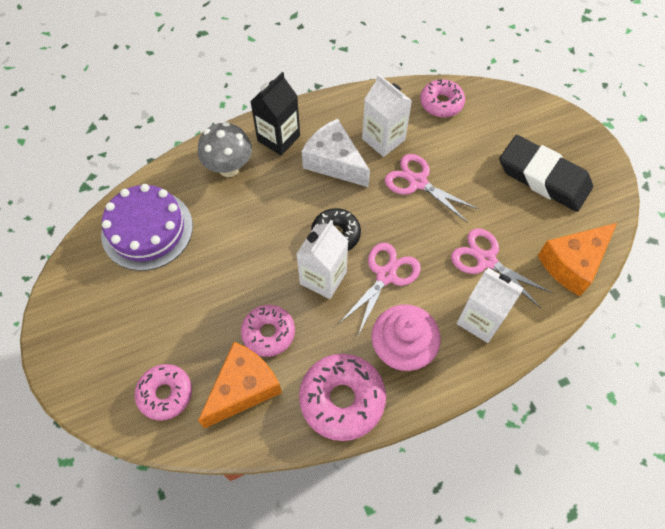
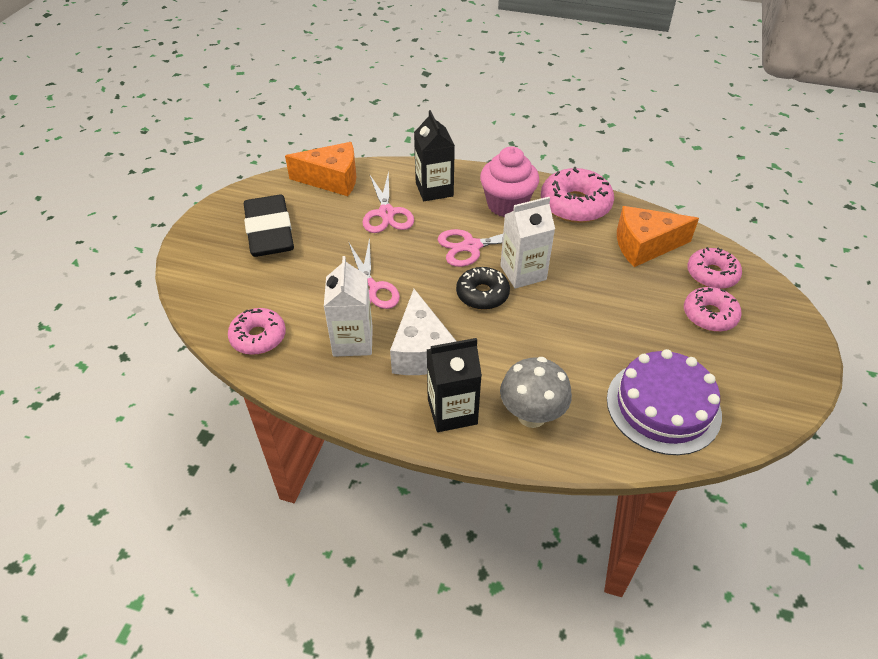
camera: 140 degrees left, 15 degrees down
(268, 333) = (599, 265): pink donut -> pink donut (709, 315)
(480, 319) = (434, 189): white carton -> black carton

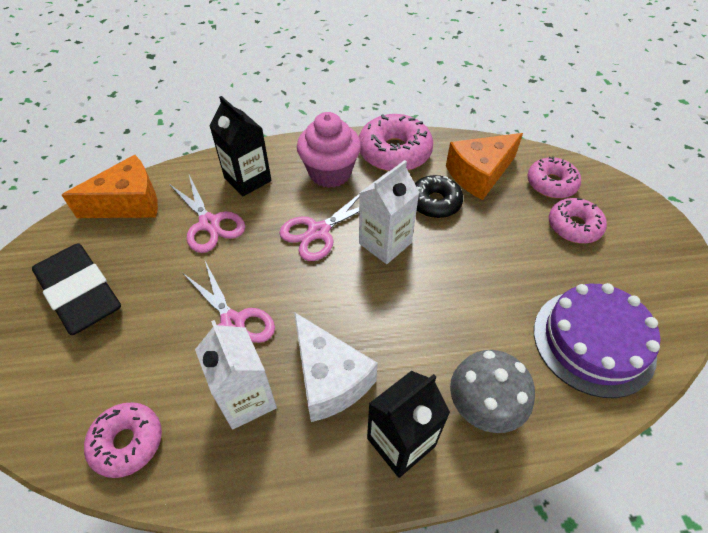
camera: 25 degrees left, 5 degrees up
(482, 294) = (358, 283): black donut -> black donut (435, 202)

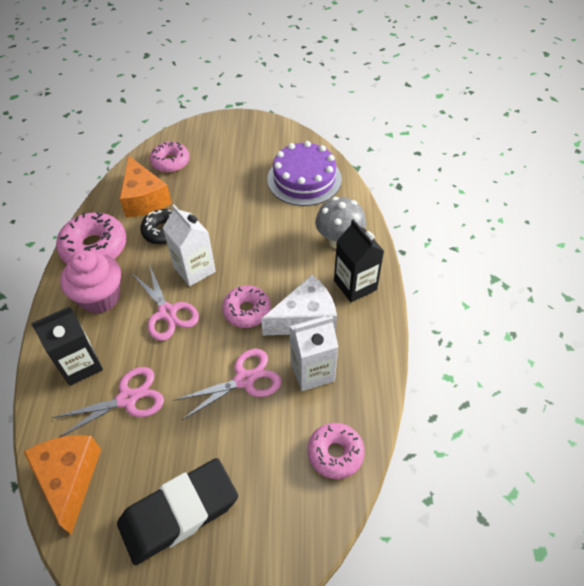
camera: 80 degrees left, 0 degrees up
(574, 226) = (214, 162): pink donut -> pink donut (247, 311)

